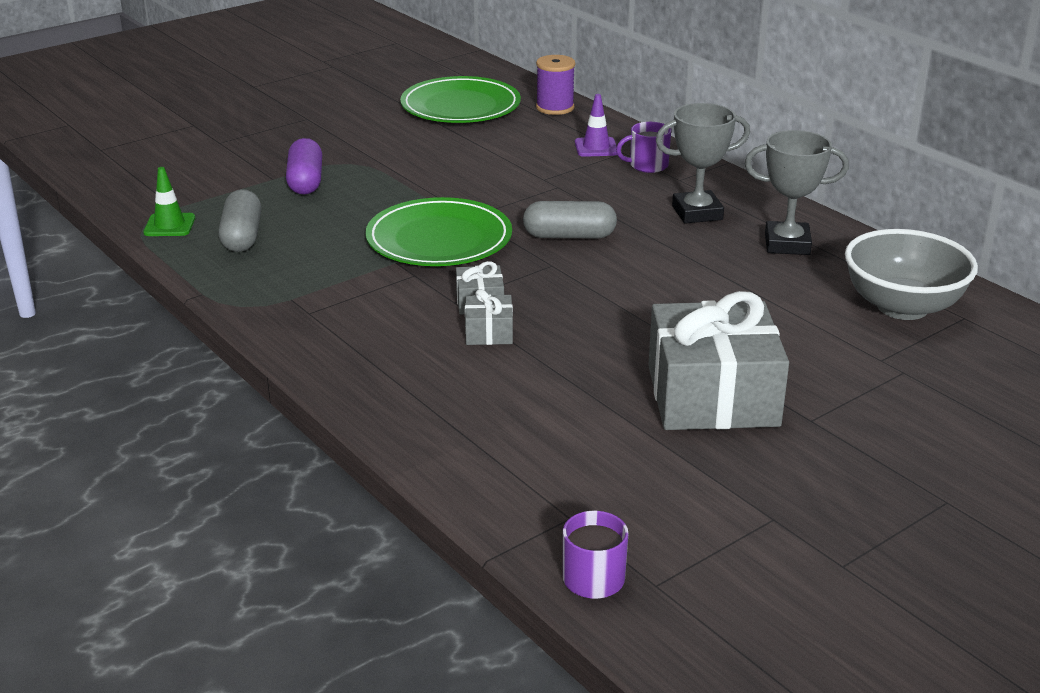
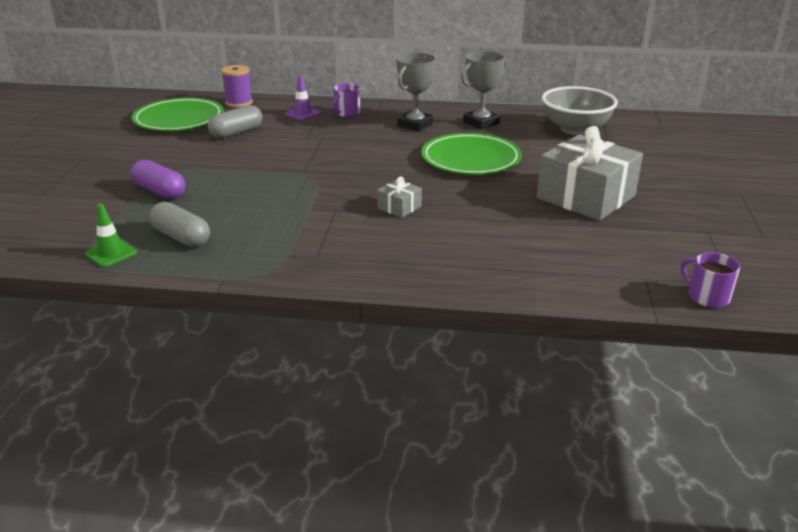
camera: 45 degrees left, 0 degrees up
(439, 239) = (311, 187): green plate -> green plate (471, 159)
(489, 332) = (434, 219): grey gift -> none
(569, 236) = (377, 158): grey capsule -> grey capsule (236, 132)

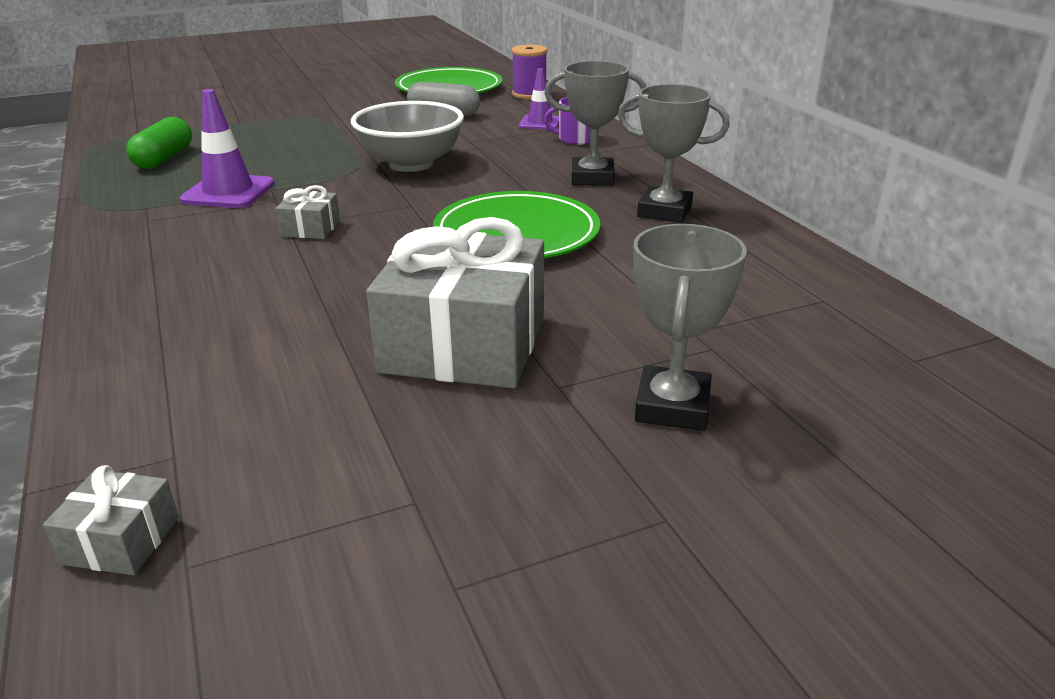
camera: 60 degrees right, 0 degrees up
(111, 253) = (117, 146): green traffic cone -> none
(160, 191) = (263, 126): purple capsule -> none
(181, 237) = (164, 158): grey capsule -> green capsule
(297, 223) = (228, 192): none -> purple traffic cone
(575, 129) = (754, 281): grey bowl -> grey bowl (411, 164)
(668, 172) = (672, 406): none -> grey trophy
(707, 296) = (121, 540): purple mug -> grey gift

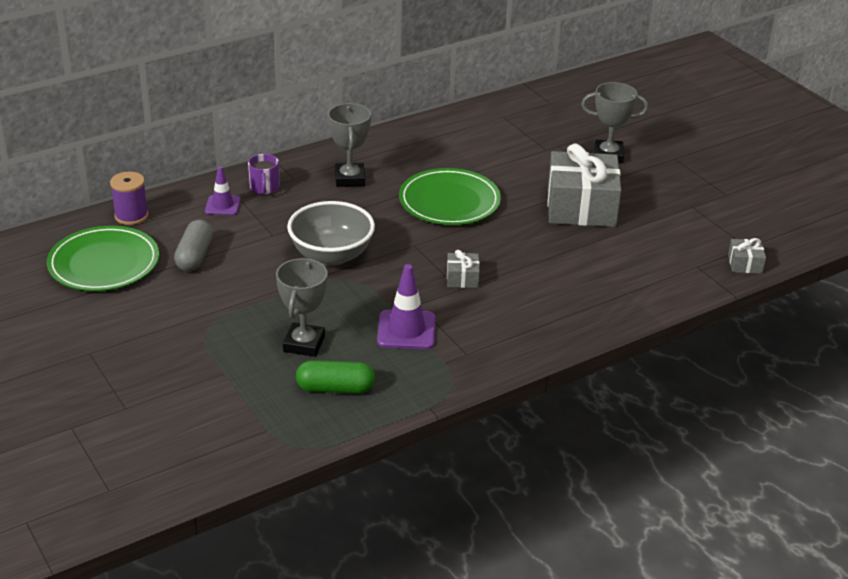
camera: 100 degrees left, 5 degrees up
(664, 211) = (403, 154): grey trophy -> grey trophy (304, 344)

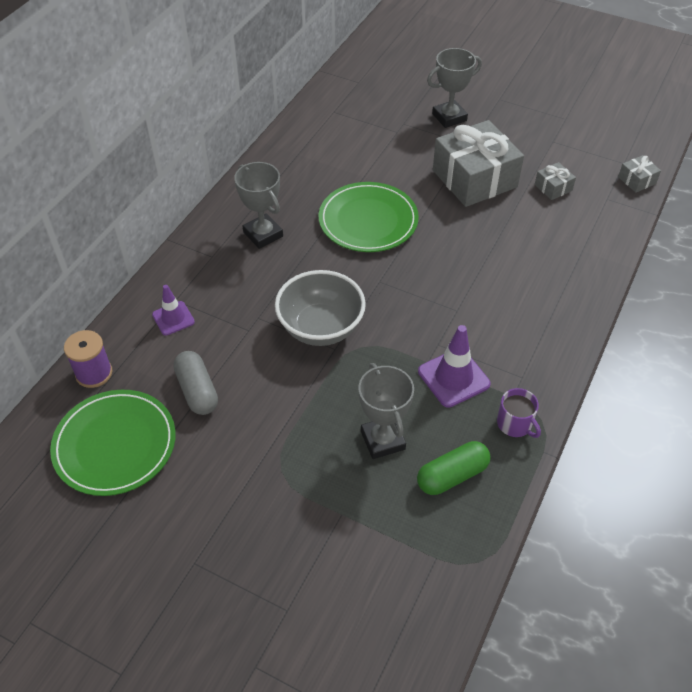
camera: 30 degrees left, 15 degrees up
(264, 188) = (195, 279): purple mug -> purple mug (515, 424)
(462, 278) = (449, 298): grey gift -> grey gift (553, 187)

